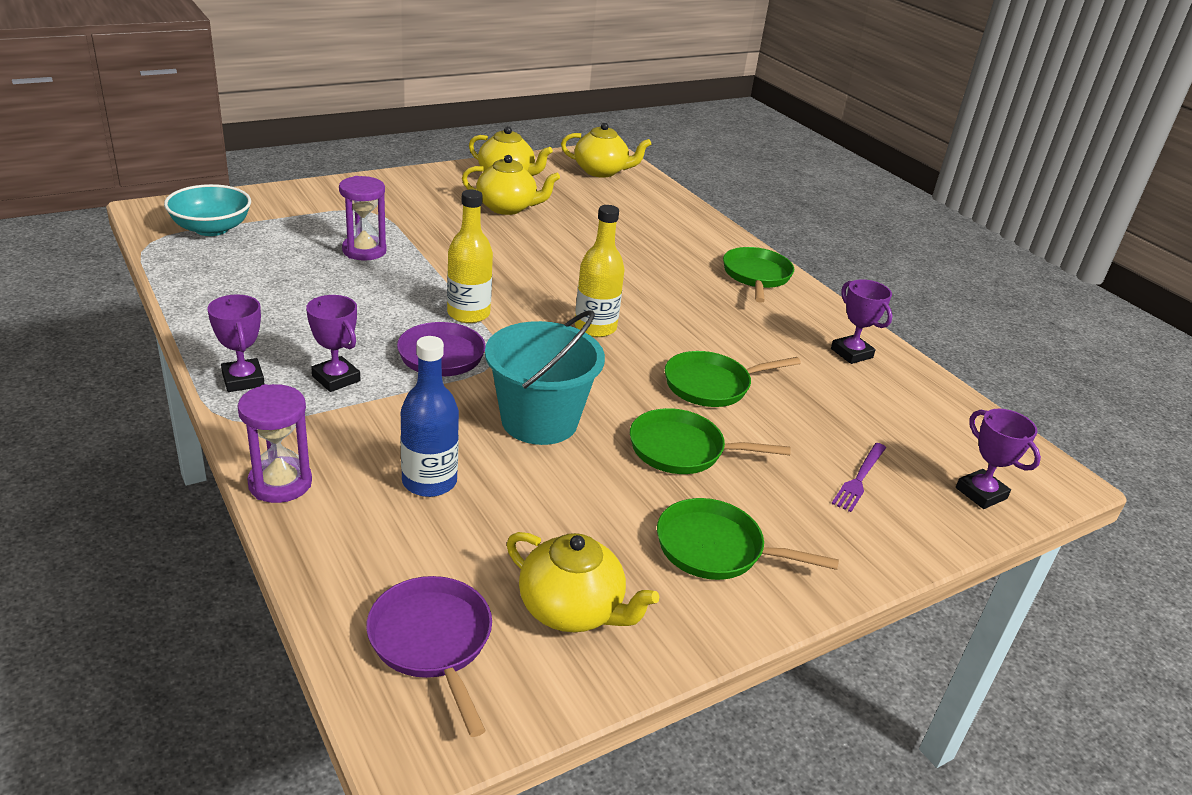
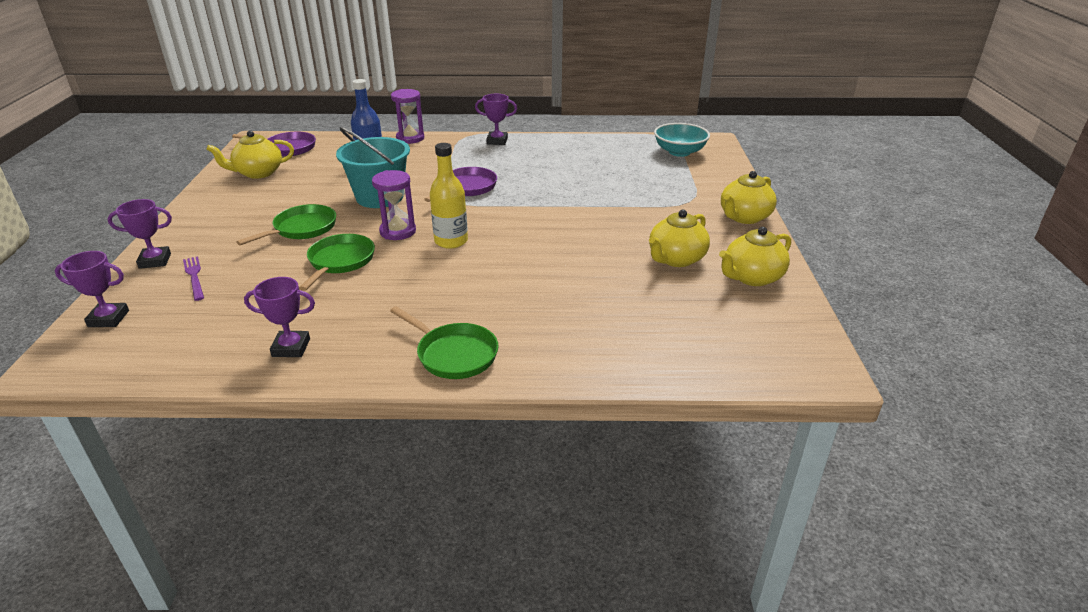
camera: 125 degrees right, 0 degrees up
(336, 378) = (476, 159): purple trophy -> purple trophy (155, 261)
(364, 251) = (622, 188): purple hourglass -> purple hourglass (398, 231)
(468, 314) = (509, 203): yellow bottle -> none
(601, 171) = (760, 345): yellow teapot -> yellow teapot (744, 217)
(716, 549) = (231, 212): green pan -> none

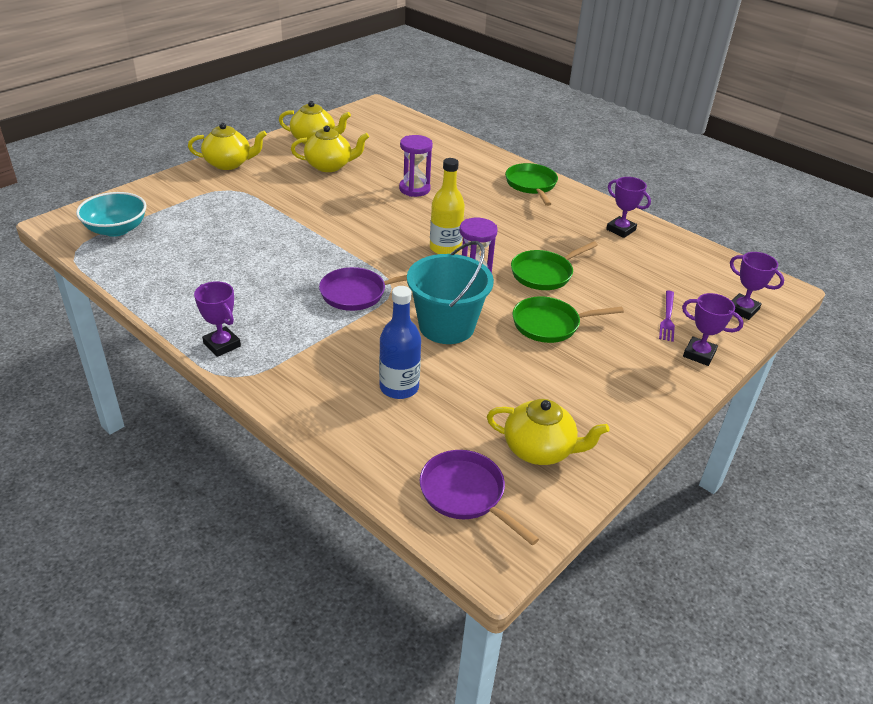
camera: 140 degrees left, 5 degrees up
(410, 138) = (298, 414): purple hourglass -> purple hourglass (414, 189)

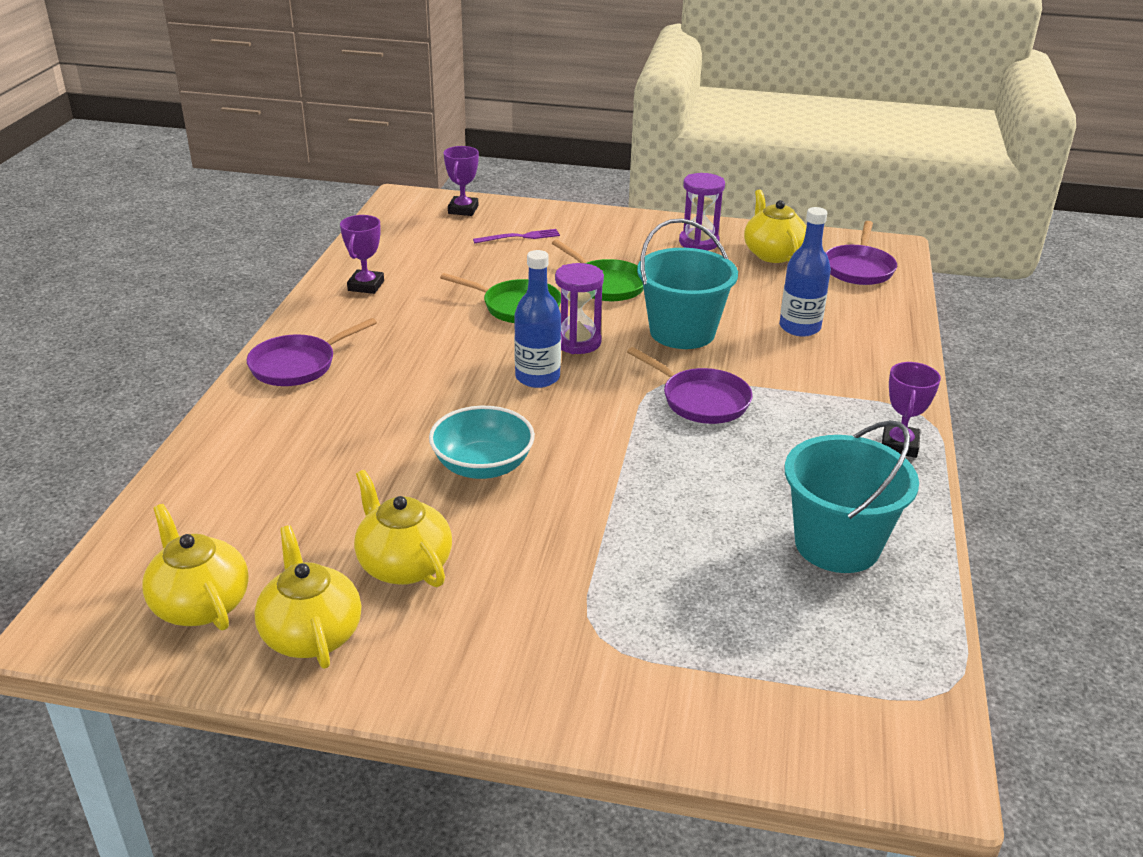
camera: 120 degrees left, 5 degrees down
(116, 229) = (850, 687): turquoise bowl -> turquoise bowl (482, 466)
(186, 272) = (837, 544): none -> turquoise bucket
(229, 163) = (511, 694): yellow teapot -> yellow teapot (200, 604)
(414, 189) = (403, 451): purple hourglass -> purple hourglass (698, 242)
(445, 248) = (537, 377): yellow bottle -> blue bottle
(531, 185) = (298, 365): green pan -> purple pan
(699, 354) = (560, 218): purple trophy -> none

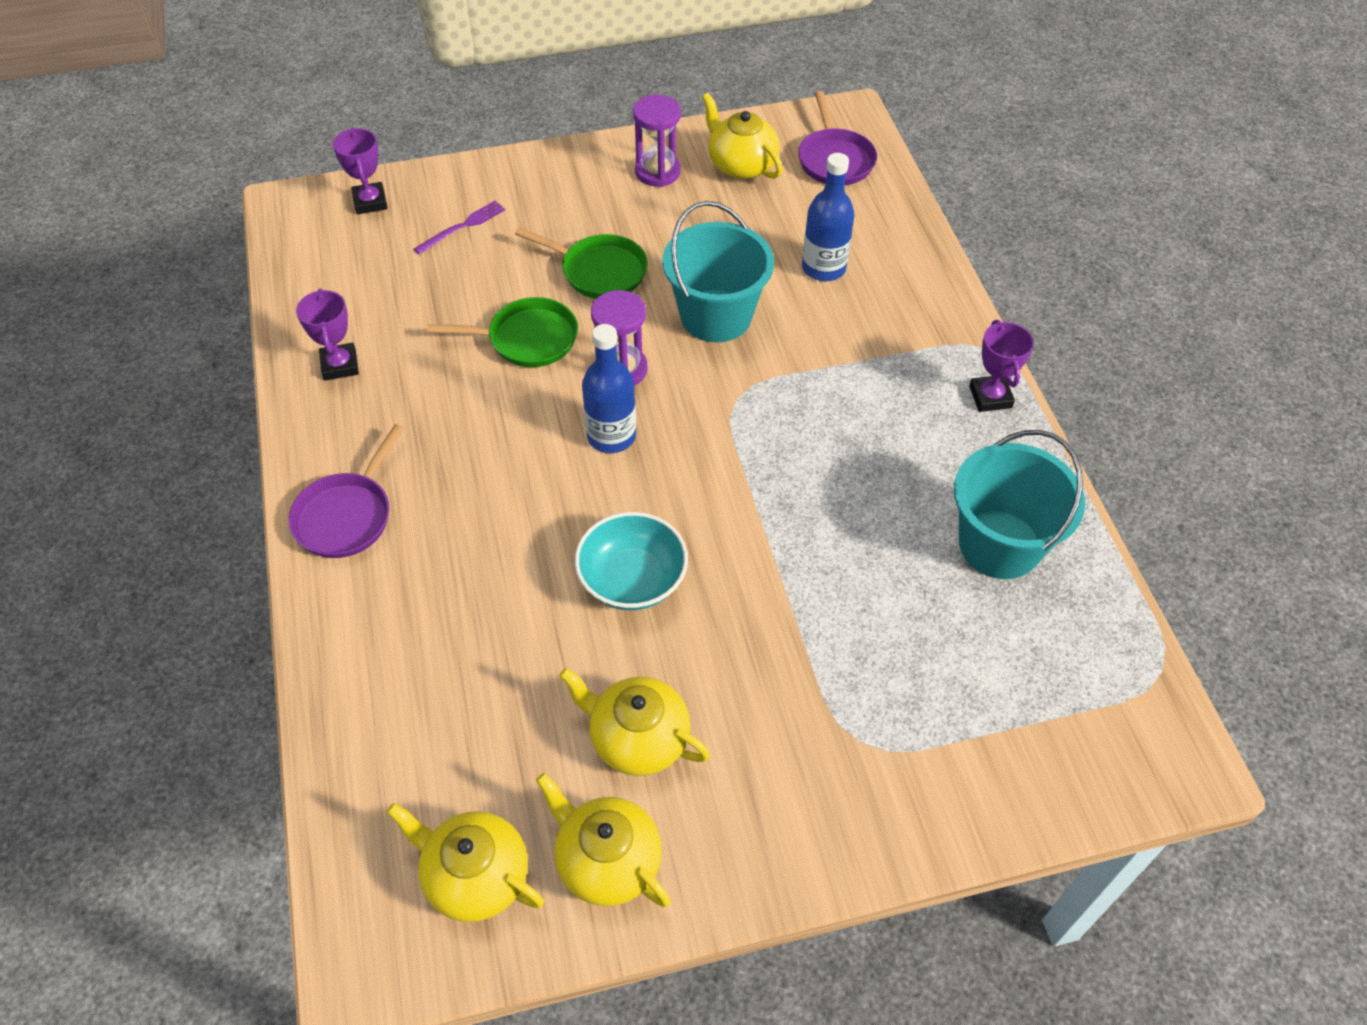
camera: 25 degrees left, 20 degrees up
(701, 400) = (786, 407): purple pan -> none

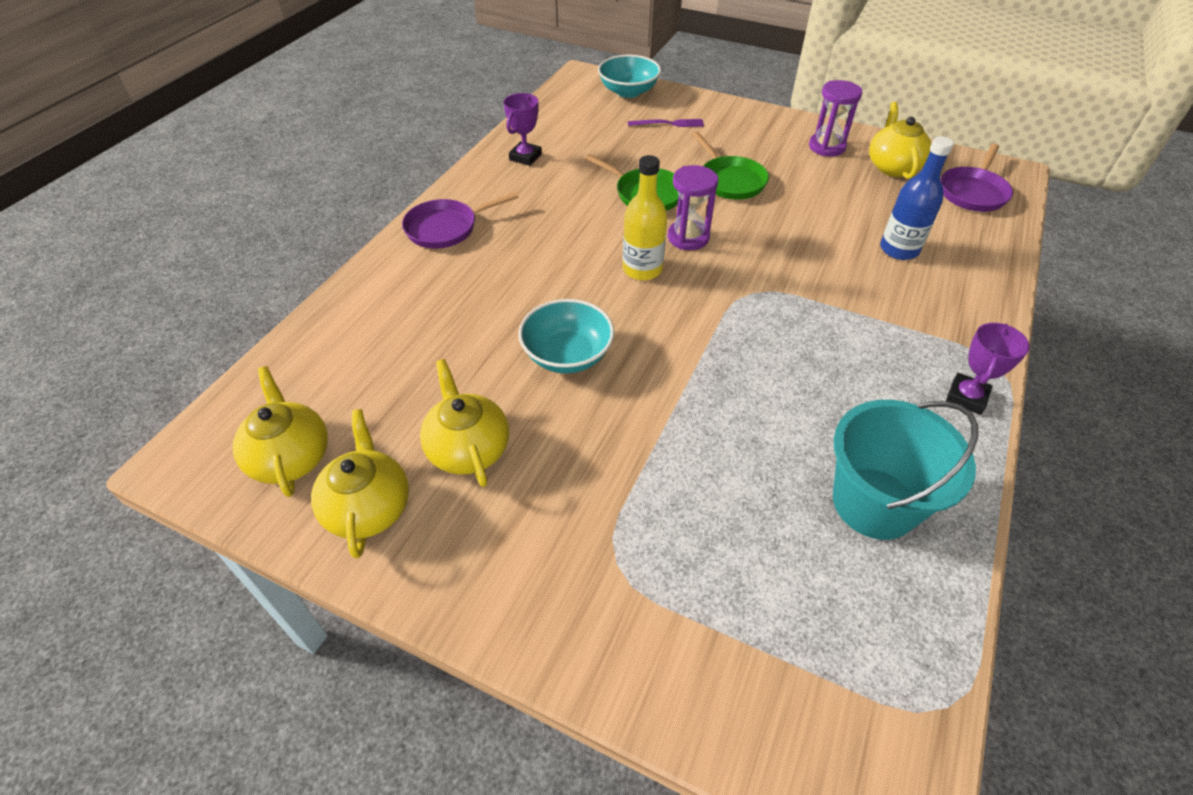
camera: 40 degrees right, 5 degrees down
(370, 202) = (628, 91): purple trophy -> turquoise bowl
(611, 436) = (642, 269): blue bottle -> yellow bottle
(716, 316) = (786, 239): turquoise bucket -> none

